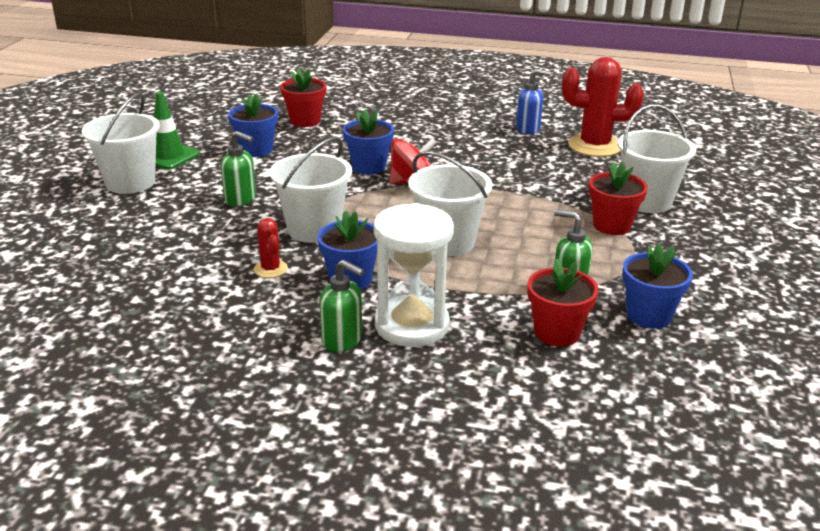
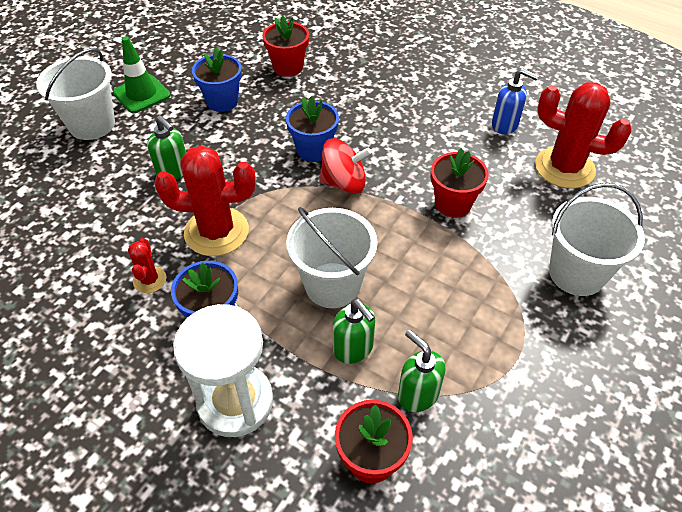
camera: 20 degrees right, 20 degrees up
(314, 229) = (216, 232): white bucket -> red cactus
(342, 340) = (161, 404): green soap dispenser -> green soap dispenser (353, 348)
(611, 225) = (516, 304): red flower pot -> red flower pot (453, 204)
(649, 315) = (482, 463): blue flower pot -> none

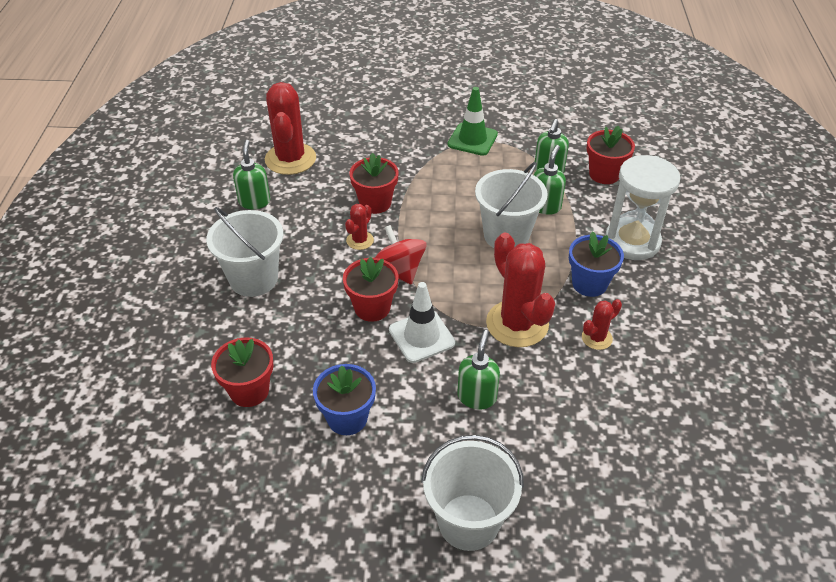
camera: 120 degrees left, 5 degrees down
(141, 94) = (385, 508): green traffic cone -> green traffic cone (472, 139)
(258, 166) = (421, 336): none -> white traffic cone
(313, 150) = (372, 308): blue flower pot -> red flower pot
(403, 173) = (360, 240): none -> red cactus
(505, 125) = (254, 201): blue soap dispenser -> green soap dispenser
(576, 273) = (397, 133): white bucket -> white bucket (253, 279)

